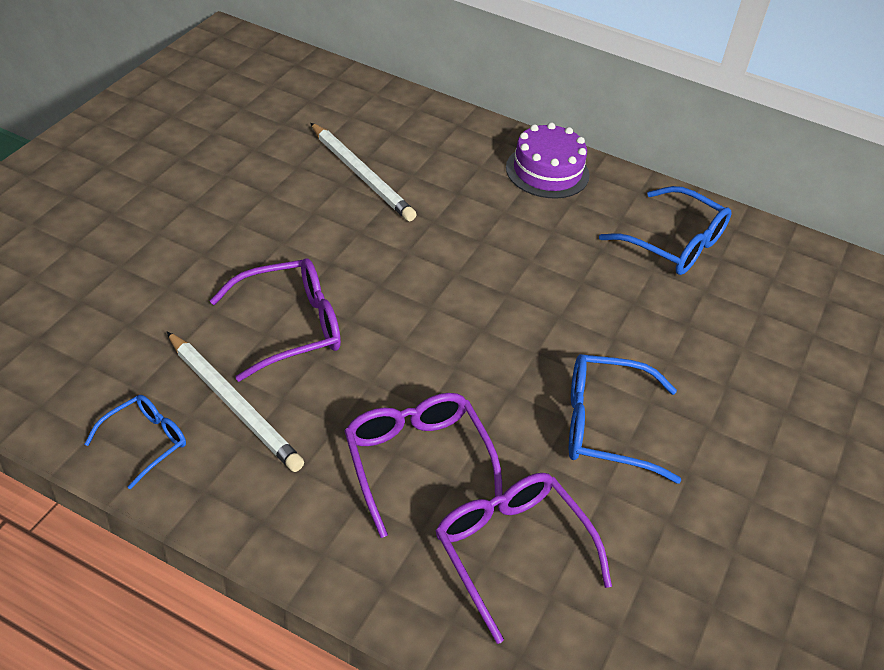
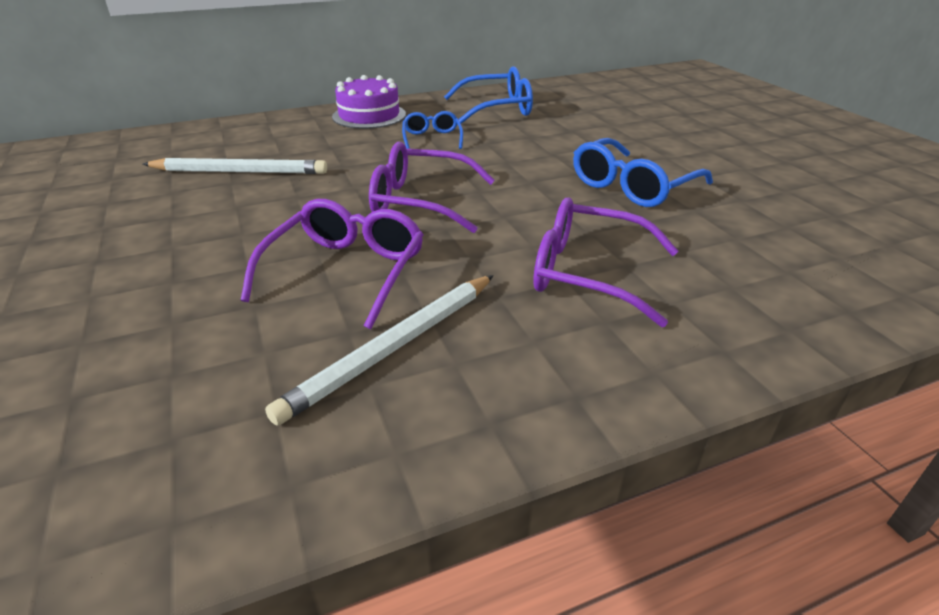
camera: 45 degrees left, 10 degrees down
(144, 442) = (365, 441): blue glasses -> blue glasses (432, 139)
(233, 404) = (394, 347): white pencil -> white pencil turned 135 degrees clockwise
(512, 552) = (729, 269): purple glasses -> purple glasses (422, 202)

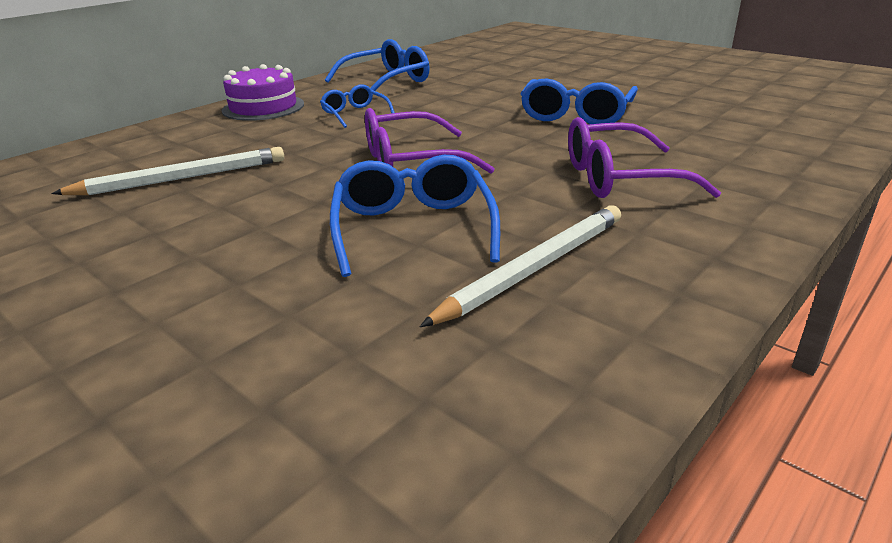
camera: 25 degrees left, 5 degrees down
(345, 272) = (413, 229): purple glasses -> blue glasses
(394, 347) = (534, 268): white pencil -> white pencil turned 150 degrees counterclockwise

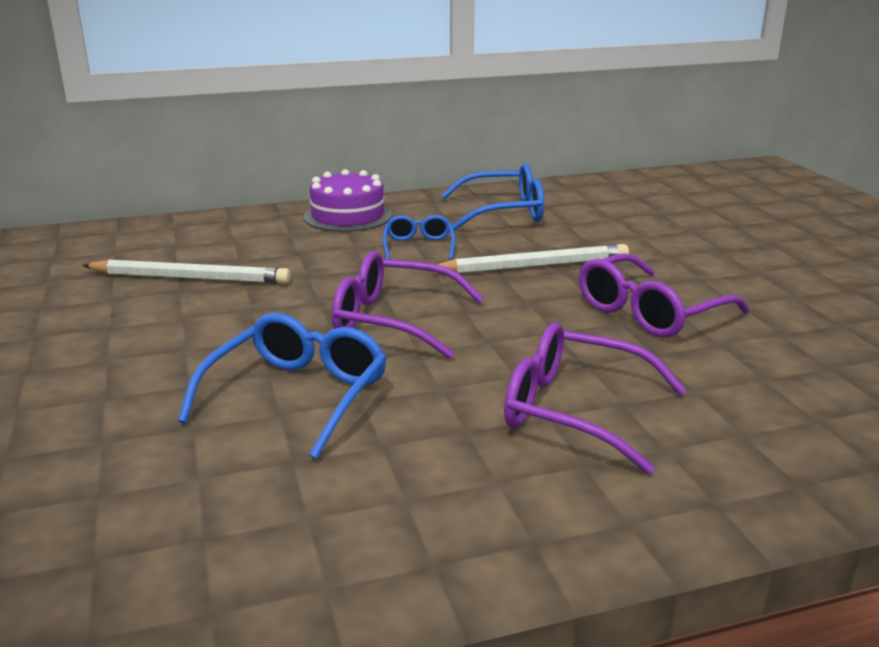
camera: 30 degrees right, 5 degrees down
(534, 268) = (340, 479): white pencil -> white pencil (533, 266)
(576, 114) = (651, 312): blue glasses -> purple glasses

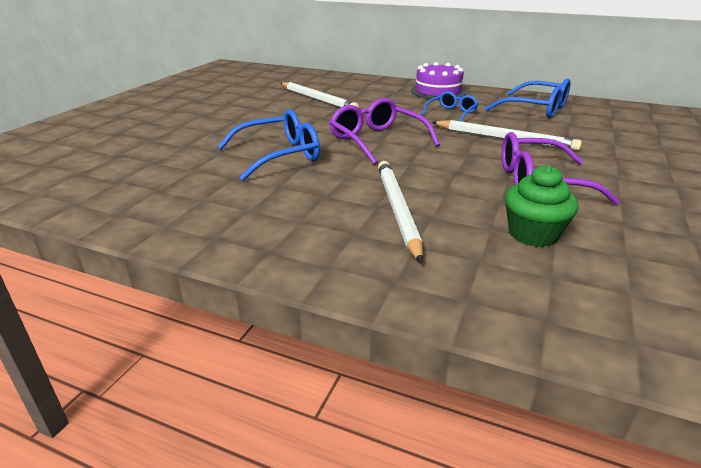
camera: 40 degrees right, 5 degrees up
(577, 411) = (397, 210): purple glasses -> white pencil
(737, 379) = (533, 234): none -> green cupcake

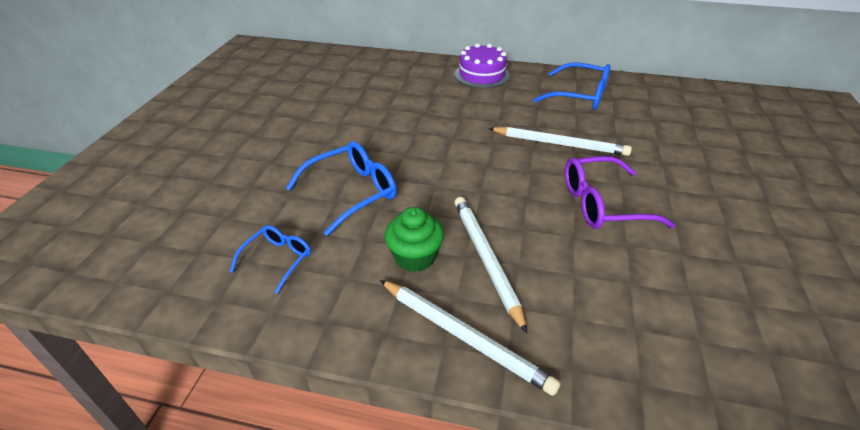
camera: 10 degrees left, 10 degrees up
(317, 99) = (364, 98): white pencil -> white pencil (463, 336)
(377, 141) = (442, 159): purple glasses -> none
(451, 113) = (502, 109): blue glasses -> blue glasses (277, 260)
(533, 234) = (610, 276): green cupcake -> green cupcake (414, 257)

